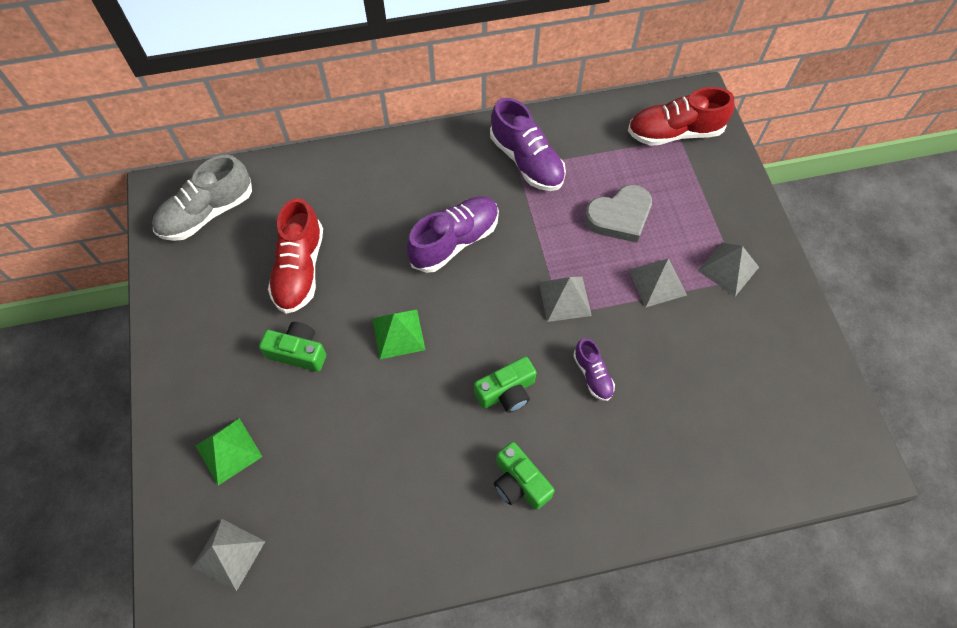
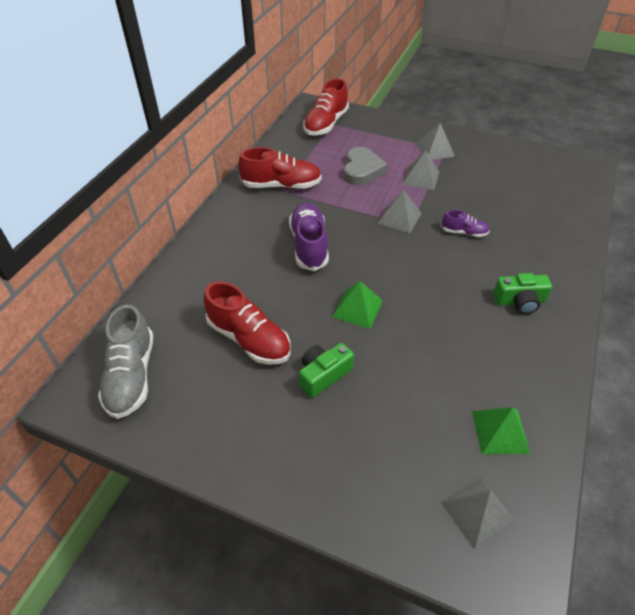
camera: 55 degrees left, 15 degrees down
(229, 451) = (379, 466): green pyramid -> green pyramid (500, 431)
(506, 392) = (447, 276): green camera -> none
(526, 161) = (281, 185): purple shoe -> red shoe

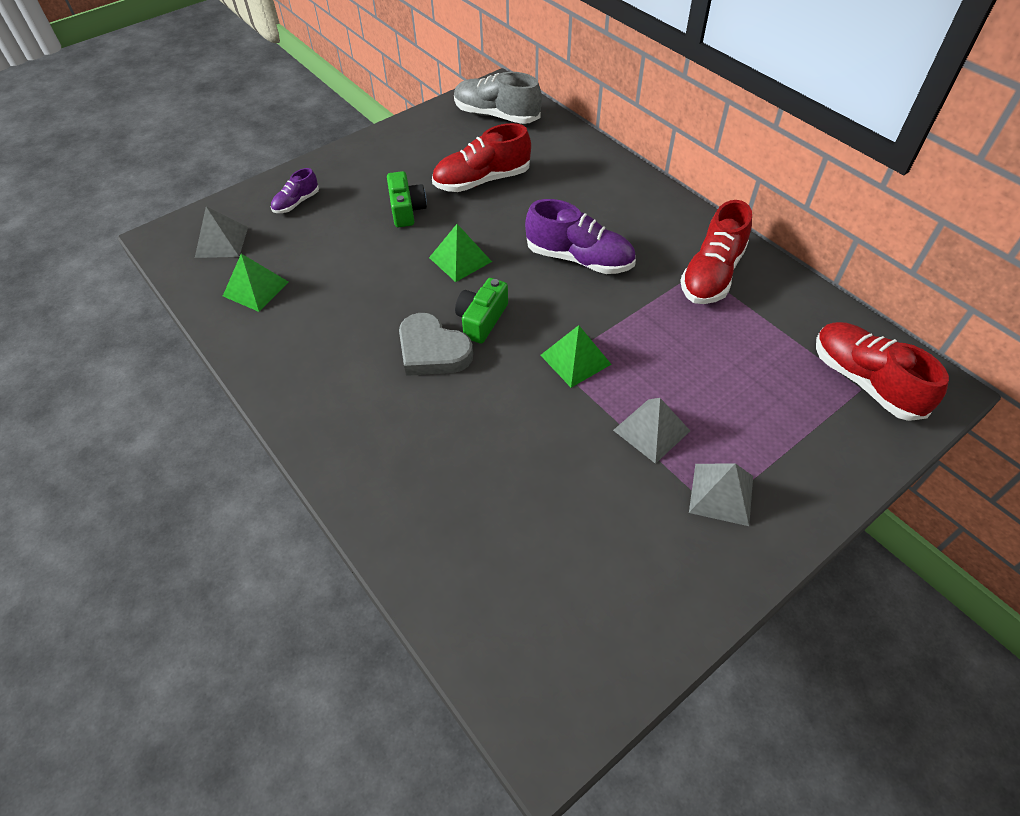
camera: 120 degrees right, 5 degrees up
(362, 170) = (708, 370): grey heart -> grey heart (432, 351)
(399, 218) = (575, 359): grey pyramid -> green pyramid
(464, 232) = (503, 411): purple shoe -> purple shoe (296, 203)
(519, 301) = (359, 395): green camera -> green camera (481, 319)

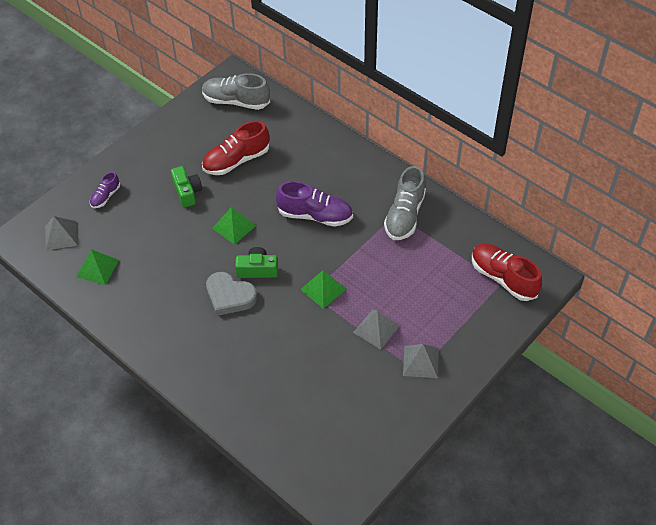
camera: 10 degrees left, 0 degrees up
(481, 319) = (257, 269): green camera -> green camera turned 75 degrees clockwise
(712, 274) = (404, 215): red shoe -> grey shoe

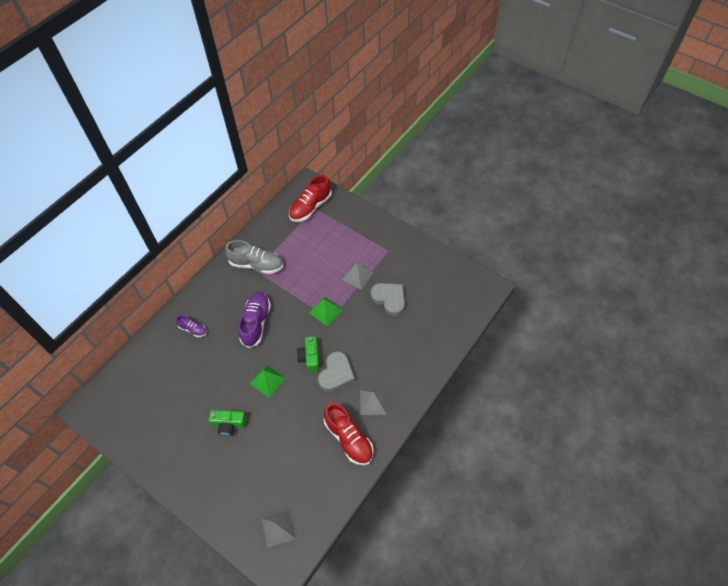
camera: 95 degrees left, 5 degrees up
(97, 268) = (314, 485): green pyramid -> none
(105, 196) = (232, 496): purple shoe -> purple shoe (193, 329)
(187, 192) = (229, 424): green camera -> green camera turned 150 degrees counterclockwise
(236, 101) = (121, 400): grey shoe -> none
(236, 160) = (194, 389): red shoe -> red shoe (348, 438)
(333, 365) = (389, 299): none -> grey heart
(421, 361) = (380, 249): grey pyramid -> grey pyramid (373, 402)

